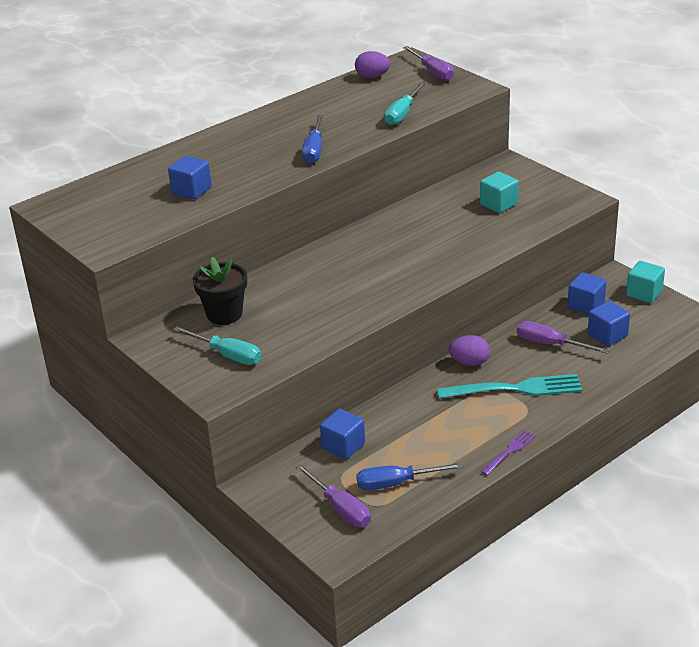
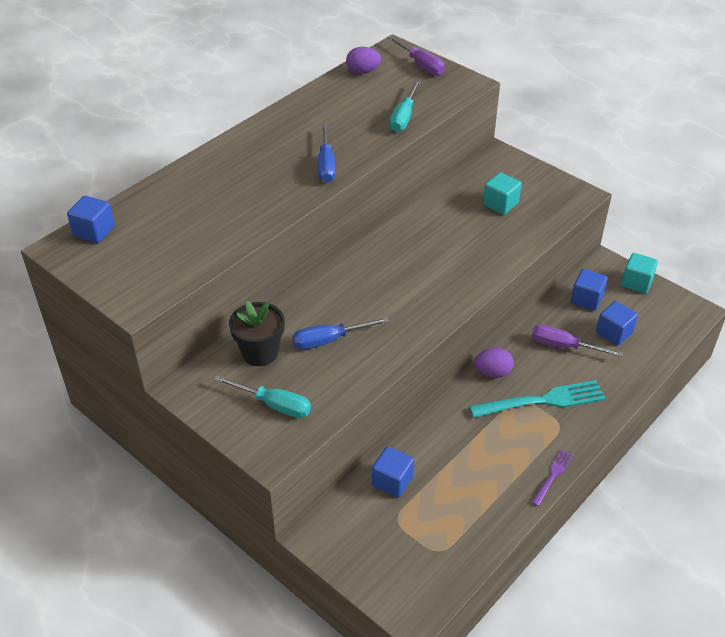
camera: 10 degrees left, 10 degrees up
(191, 191) = (212, 222): blue cube -> blue cube (94, 231)
(340, 508) = (405, 557): purple screwdriver -> none
(396, 483) = (453, 522): blue screwdriver -> blue screwdriver (329, 340)

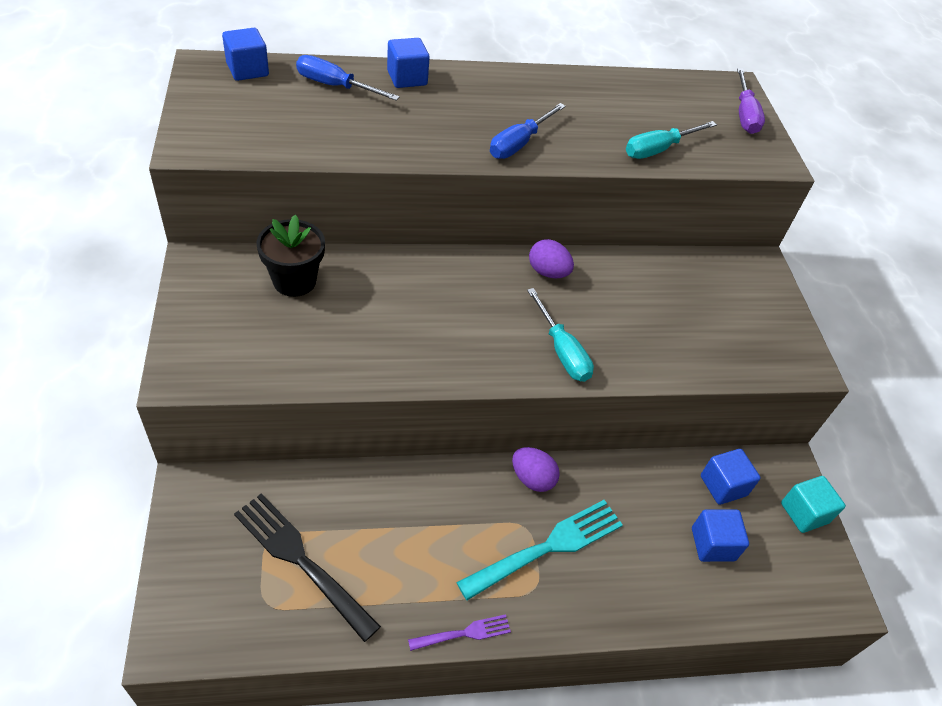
camera: 35 degrees right, 5 degrees up
(274, 405) = (243, 334): turquoise screwdriver -> turquoise screwdriver (562, 351)
(329, 340) = (365, 316): blue screwdriver -> blue screwdriver (335, 86)
(363, 72) = (673, 86): purple egg -> purple egg (548, 272)
(392, 481) = (312, 499): blue cube -> blue cube (407, 78)
(430, 515) = (302, 561): none -> black fork
(500, 204) = (701, 313): turquoise cube -> none
(541, 401) = (546, 548): turquoise fork -> turquoise fork turned 60 degrees counterclockwise
(564, 346) = (638, 513): purple screwdriver -> none

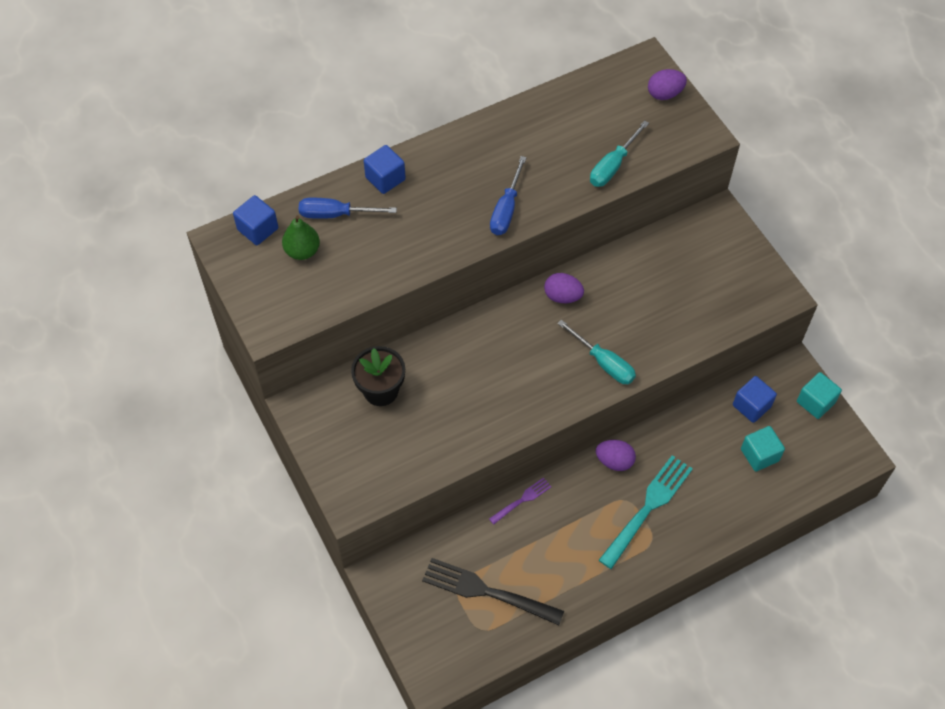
camera: 15 degrees left, 10 degrees up
(278, 101) = (302, 251): none -> green pear
(463, 633) = (619, 591): purple fork -> purple fork (521, 500)
(712, 544) = (759, 455): blue cube -> turquoise cube
(744, 114) = (664, 94): purple screwdriver -> purple egg

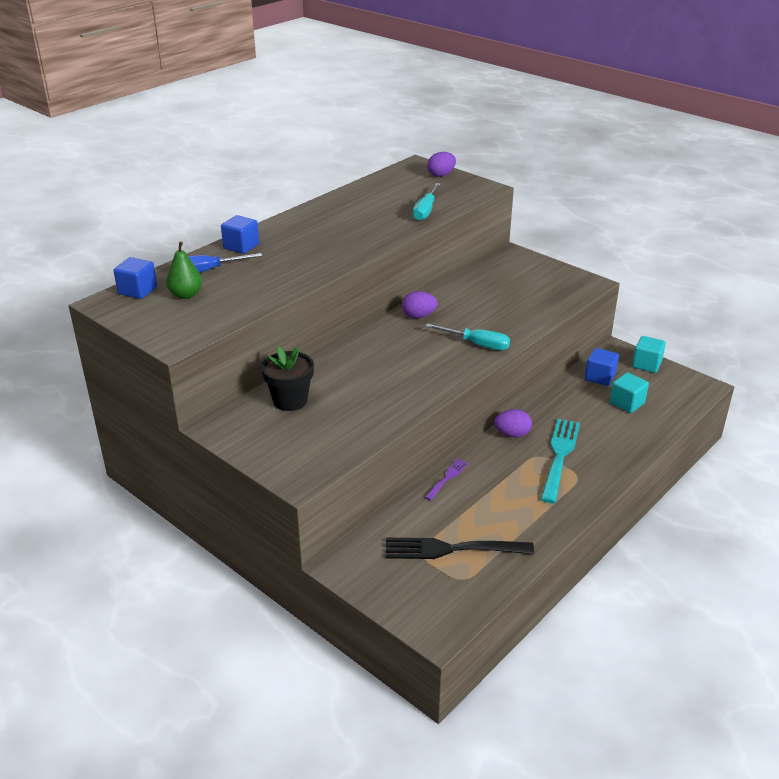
camera: 20 degrees left, 25 degrees down
(506, 209) = (354, 244): blue screwdriver -> none

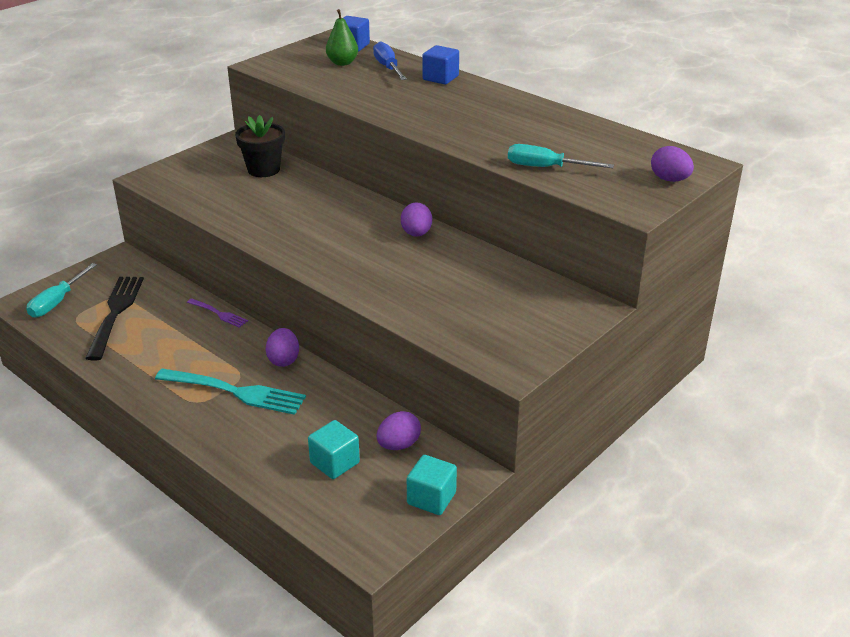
camera: 90 degrees right, 0 degrees up
(477, 344) = (350, 269): turquoise screwdriver -> turquoise screwdriver (57, 302)
(600, 377) = (398, 445): blue cube -> purple egg

